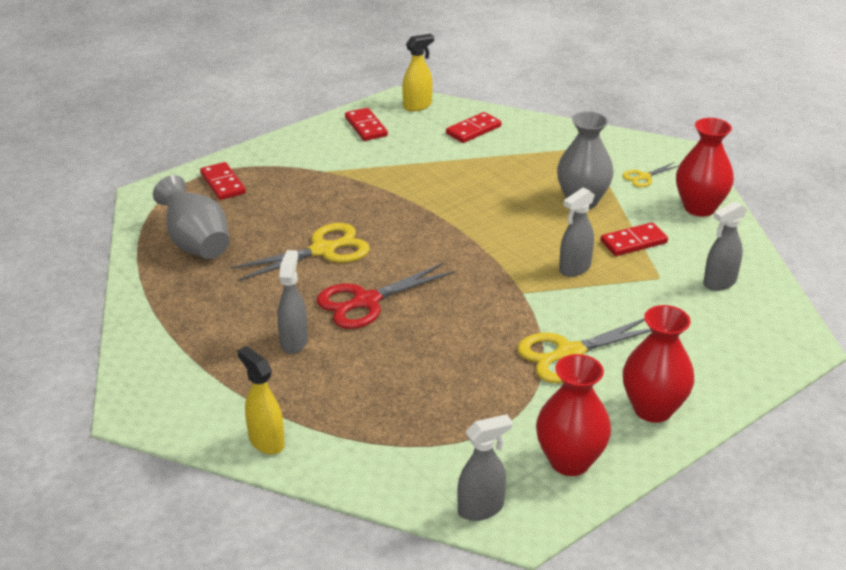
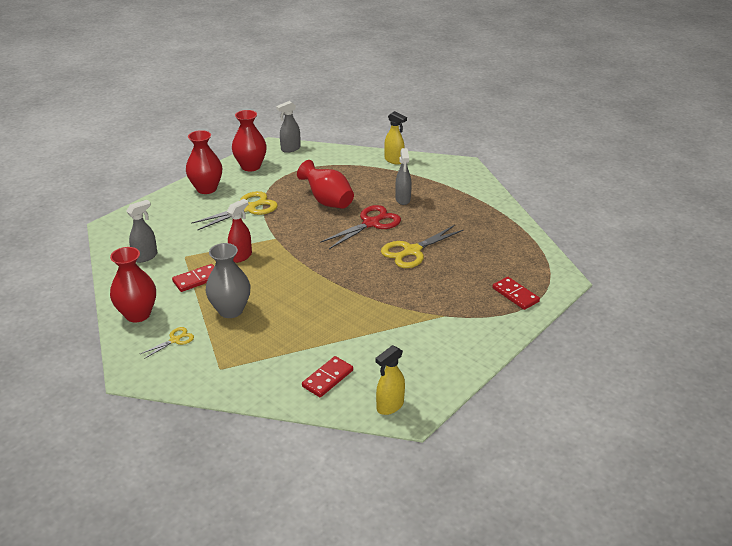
camera: 170 degrees right, 0 degrees up
(196, 244) = (498, 247): grey vase -> none
(366, 127) = (429, 370): red domino -> none
(427, 352) = (327, 201): none -> red vase
(574, 268) = (241, 256): grey spray bottle -> red spray bottle

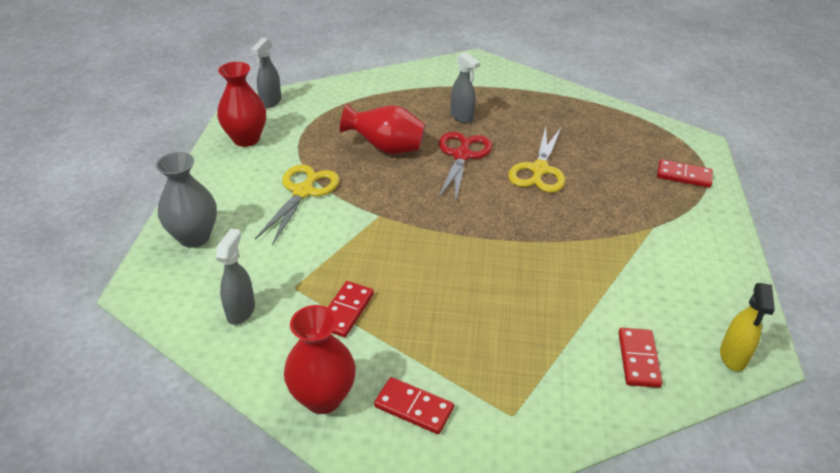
camera: 35 degrees left, 5 degrees up
(175, 340) = (414, 407): yellow scissors -> red domino
(206, 189) = (221, 187): red vase -> none
(230, 310) = (434, 331): grey vase -> grey vase (194, 237)
(241, 256) = (365, 255): red spray bottle -> none
(394, 160) = (402, 78): yellow spray bottle -> none

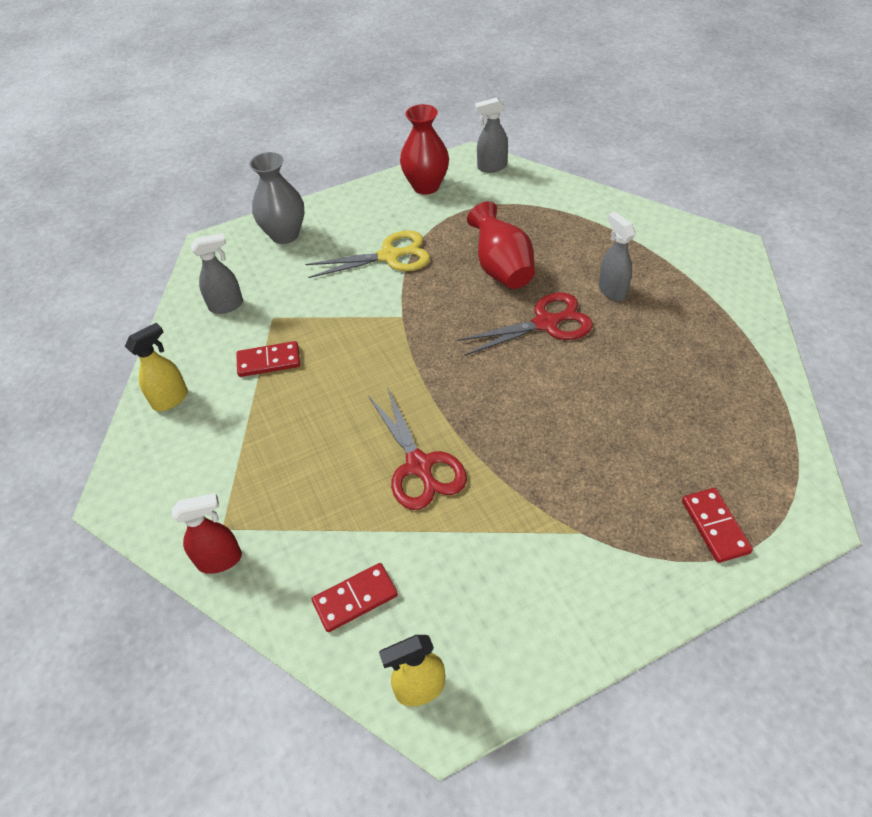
camera: 60 degrees right, 10 degrees up
(323, 398) = (171, 399): red vase -> yellow spray bottle
(414, 407) = (193, 458): red domino -> none
(462, 117) = (612, 290): grey spray bottle -> grey spray bottle turned 135 degrees clockwise
(539, 170) = (584, 391): yellow scissors -> none
(540, 273) = (419, 466): none -> red scissors
(546, 430) = (220, 560): none -> red spray bottle

